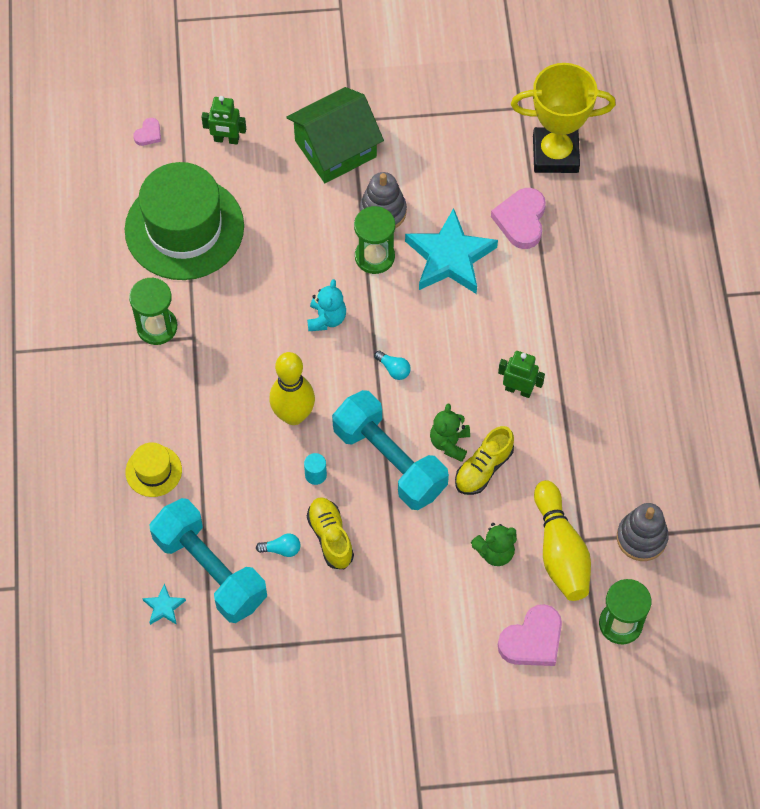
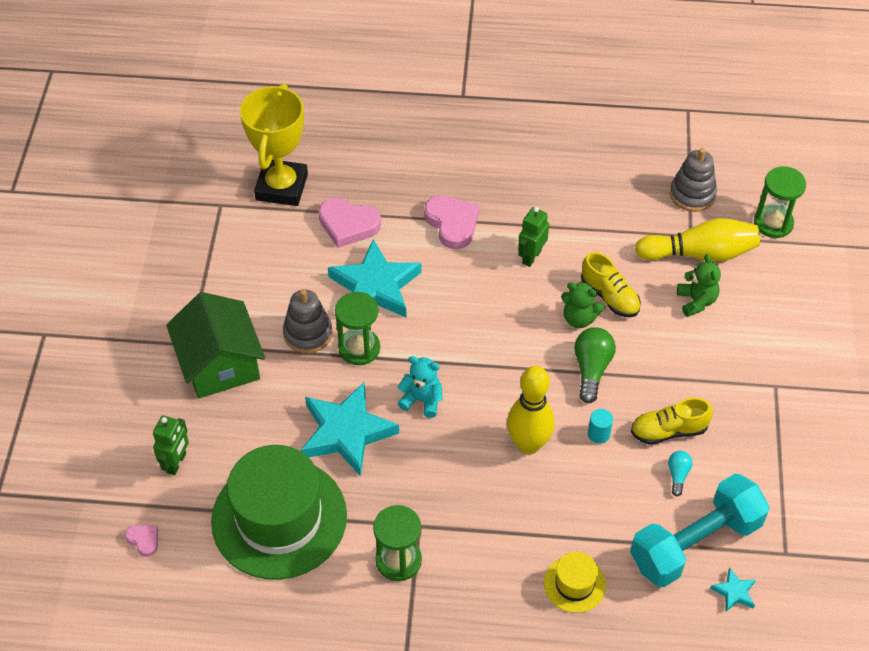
camera: 80 degrees left, 10 degrees down
(280, 263) = (346, 432): none -> turquoise star
(389, 461) = (591, 369): turquoise dumbbell -> green light bulb
(393, 369) = (491, 351): turquoise light bulb -> none
(532, 640) = (786, 288): pink heart -> pink heart (452, 224)

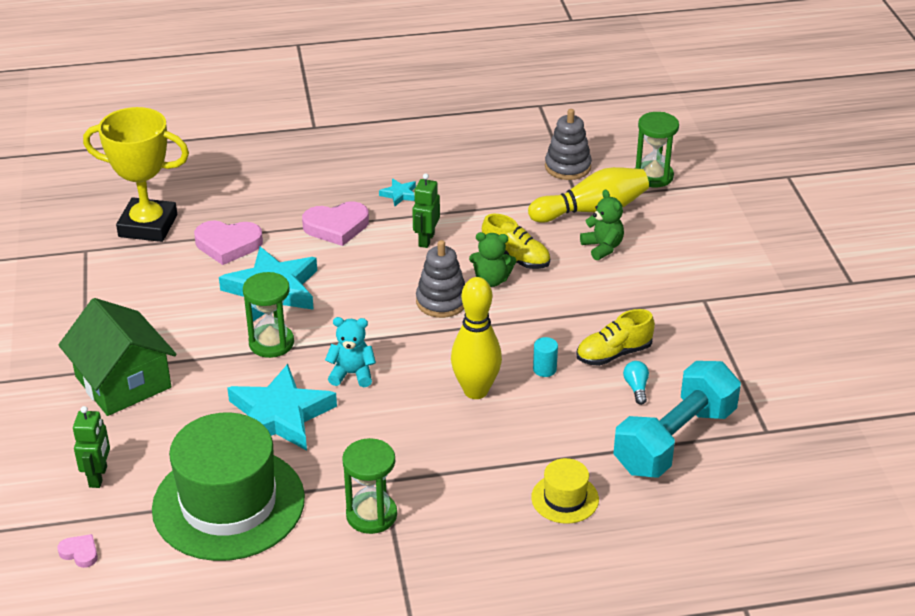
camera: 15 degrees left, 15 degrees down
(282, 187) = (148, 226): yellow trophy -> yellow trophy turned 75 degrees counterclockwise
(308, 333) = (212, 340): grey stacking toy -> grey stacking toy (441, 301)
(452, 224) = (336, 227): pink heart -> pink heart turned 120 degrees clockwise
(591, 369) = (518, 318): green light bulb -> none
(734, 592) = (729, 473): turquoise star -> turquoise star (399, 194)

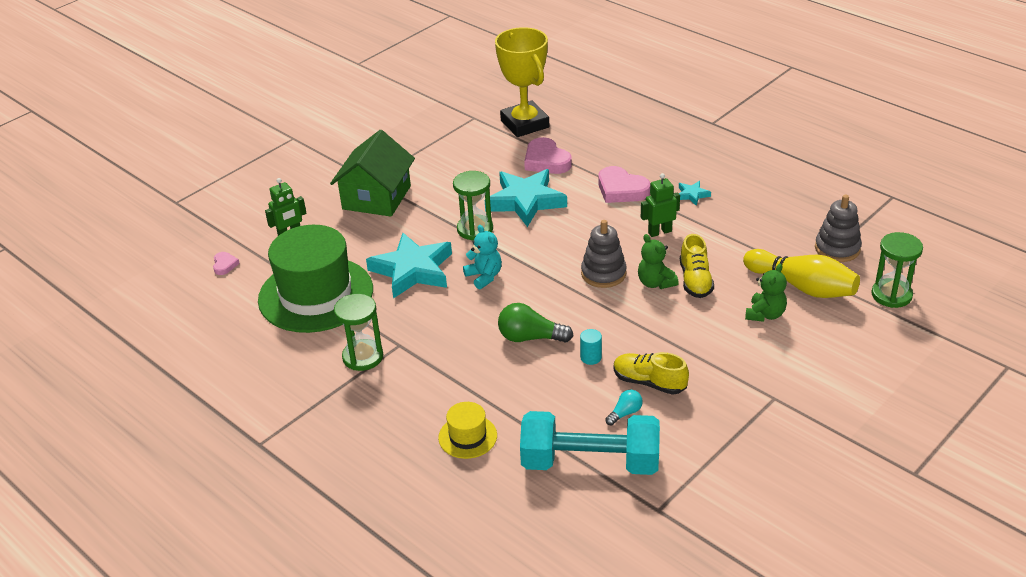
camera: 55 degrees right, 0 degrees up
(476, 391) = (530, 338): yellow bowling pin -> green light bulb

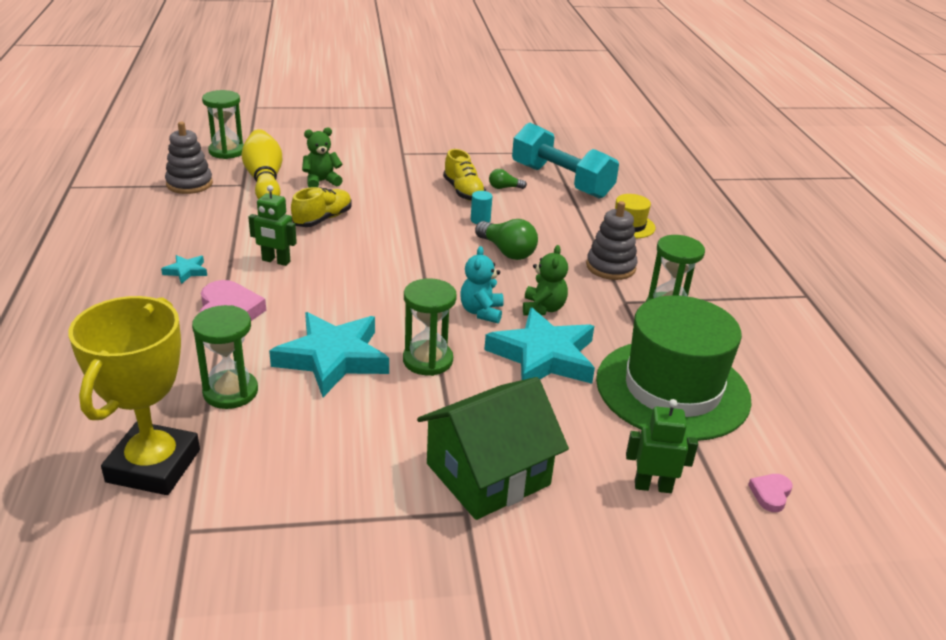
camera: 145 degrees left, 5 degrees down
(546, 161) = (230, 392): pink heart -> green hourglass
(603, 273) = (379, 259): grey stacking toy -> grey stacking toy (610, 267)
(625, 413) = (504, 188): turquoise light bulb -> green light bulb
(655, 283) = (353, 233): green teddy bear -> green teddy bear (543, 308)

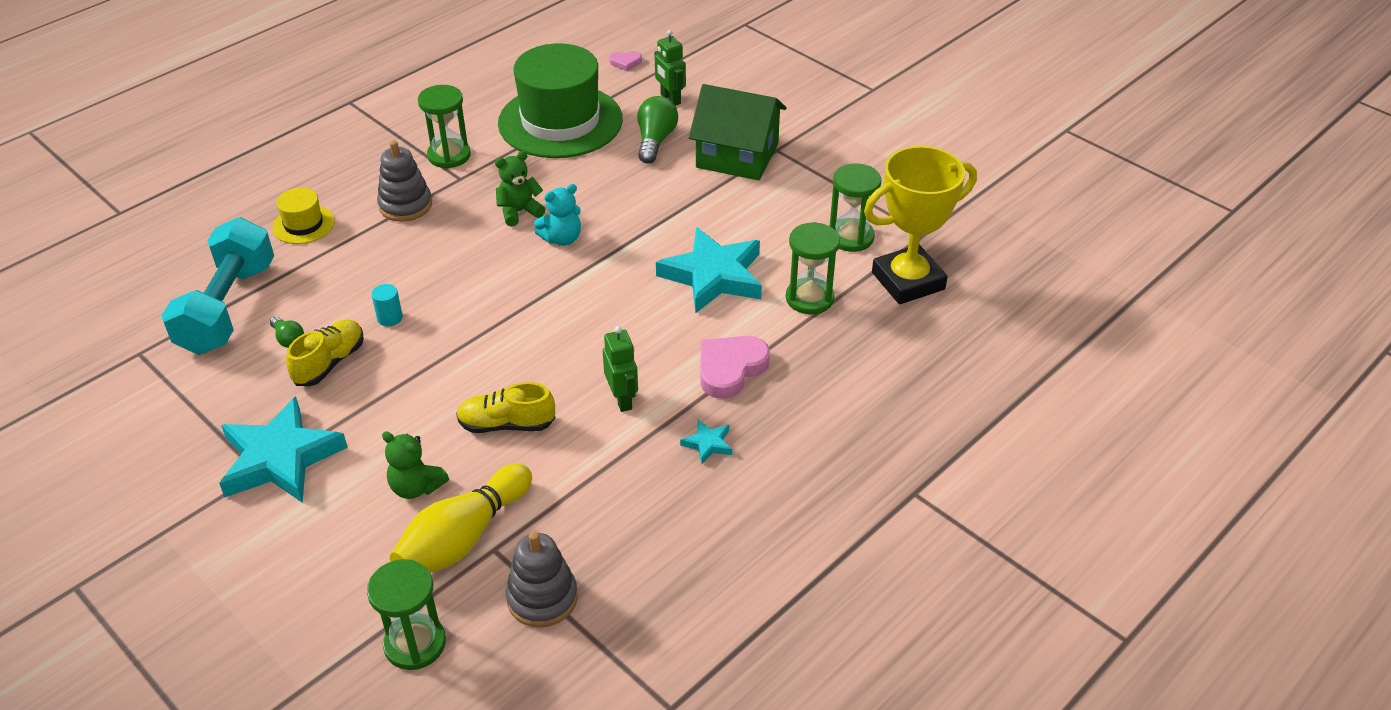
camera: 125 degrees left, 10 degrees up
(427, 360) = (658, 232): green hourglass -> green hourglass (851, 237)
(507, 251) = (440, 272): green light bulb -> green light bulb (655, 141)
(543, 356) = (587, 185): turquoise star -> turquoise star (280, 458)

